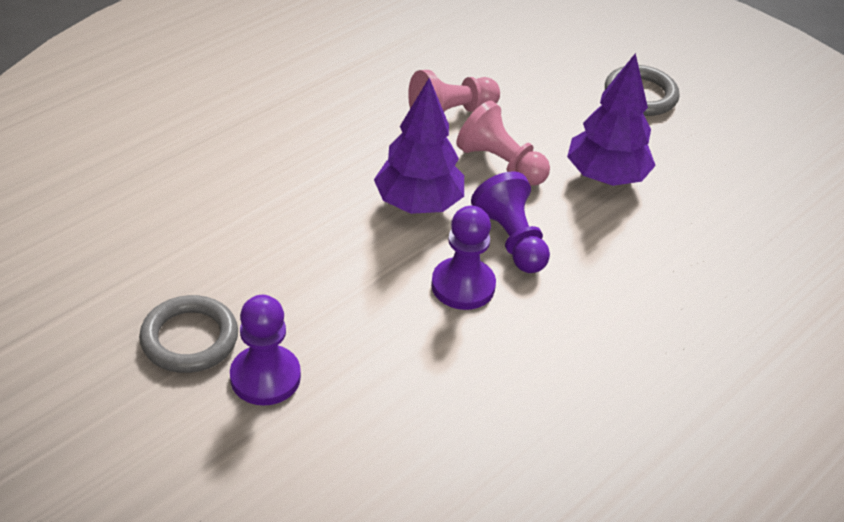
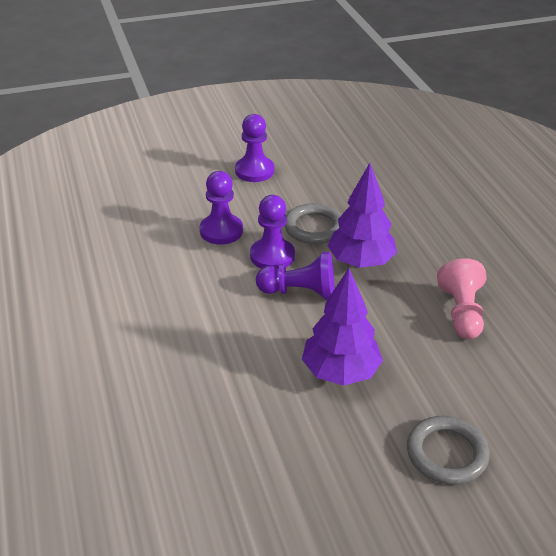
camera: 120 degrees right, 5 degrees down
(189, 339) = (297, 155): grey ring -> grey ring (314, 227)
(446, 357) = (221, 231): none -> purple pawn
(500, 163) = (386, 317): pink pawn -> none

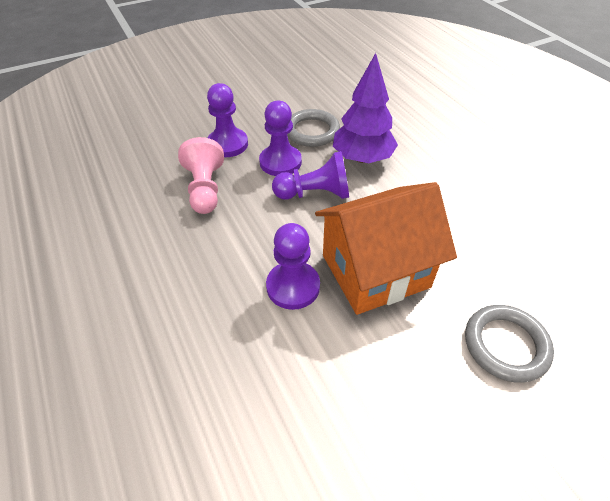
camera: 10 degrees left, 10 degrees up
(254, 171) = (246, 87): purple pawn -> purple pawn (293, 286)
(340, 372) = (375, 271): purple tree -> orange house
(461, 313) = (467, 194): pink pawn -> pink pawn (205, 189)

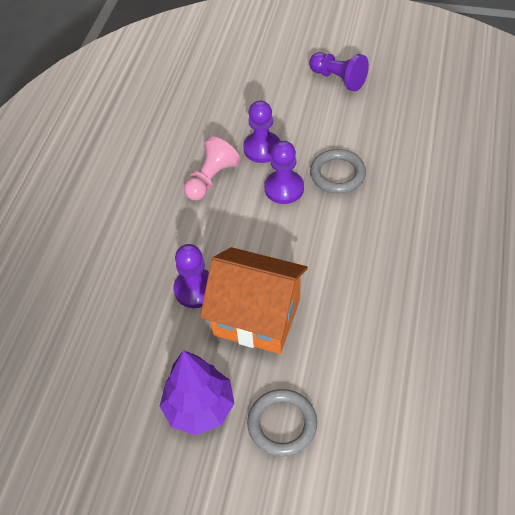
camera: 45 degrees right, 5 degrees up
(315, 194) = (280, 231): purple pawn -> purple pawn (338, 79)
(362, 158) = (350, 223): purple tree -> purple tree (199, 408)

